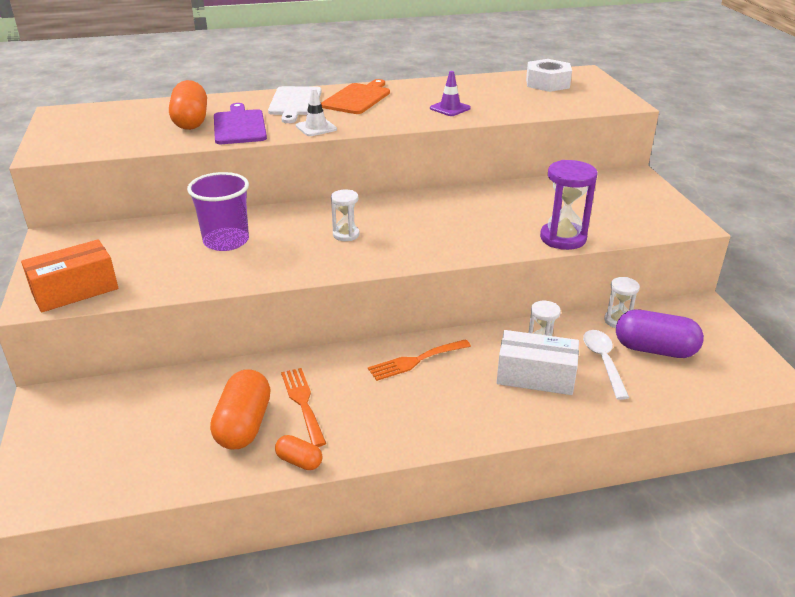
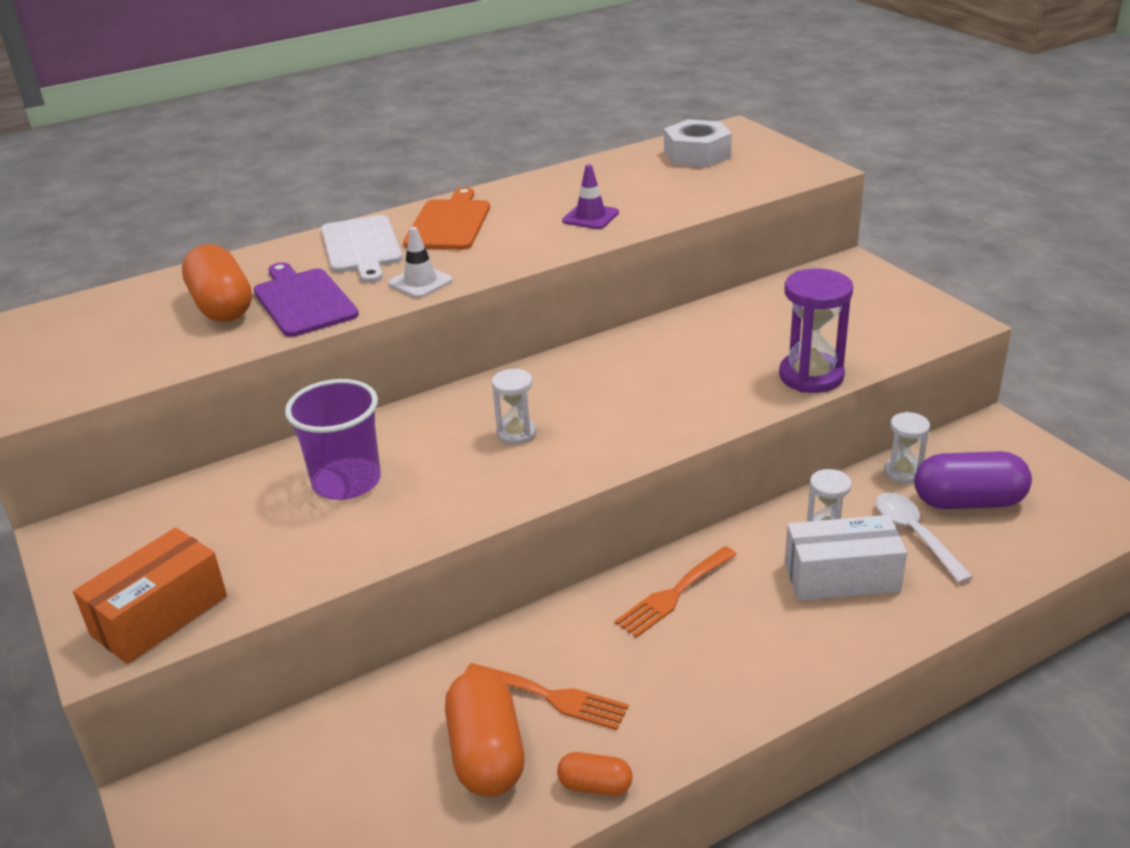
camera: 15 degrees left, 0 degrees up
(303, 402) = (552, 697): orange fork -> orange fork turned 150 degrees clockwise

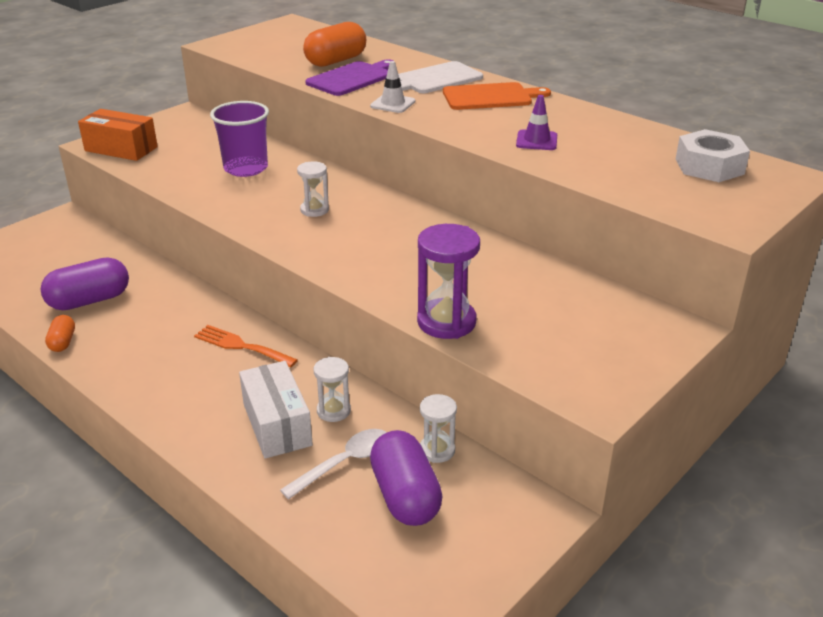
camera: 70 degrees right, 0 degrees up
(486, 754) = (89, 300): orange capsule -> purple capsule
(552, 697) = (136, 314): orange fork -> none

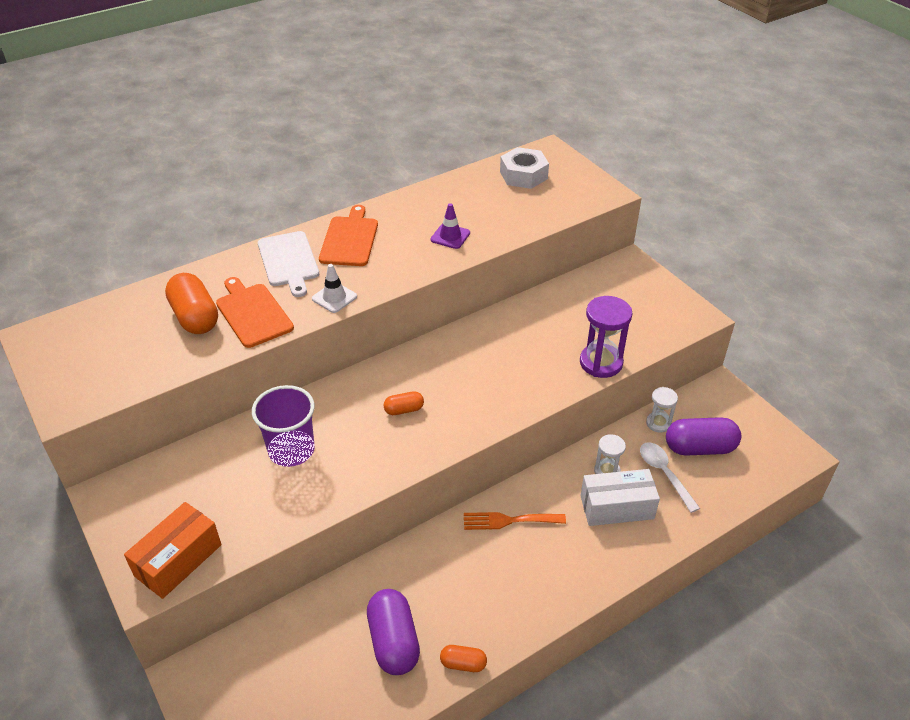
camera: 75 degrees left, 10 degrees up
(241, 346) = (508, 521): orange fork -> orange fork turned 45 degrees clockwise
(314, 210) = (404, 410): white hourglass -> orange capsule
(352, 78) = (253, 313): purple cutting board -> orange cutting board

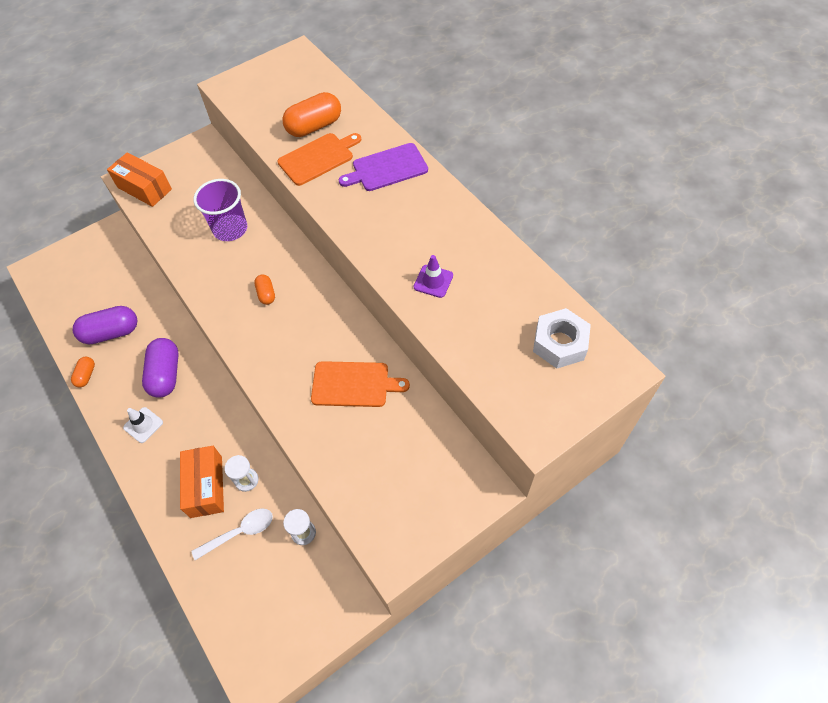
camera: 90 degrees right, 15 degrees up
(288, 261) = (386, 168): white cutting board -> purple cutting board
(334, 297) = (337, 205): white traffic cone -> white traffic cone (143, 425)
(350, 239) = (422, 205): orange cutting board -> orange cutting board (354, 384)
(508, 521) = (202, 401): orange fork -> none
(601, 363) = (319, 450): purple hourglass -> none
(617, 507) = (206, 486): white box -> orange box
(699, 448) = (269, 571): purple capsule -> purple capsule (166, 374)

